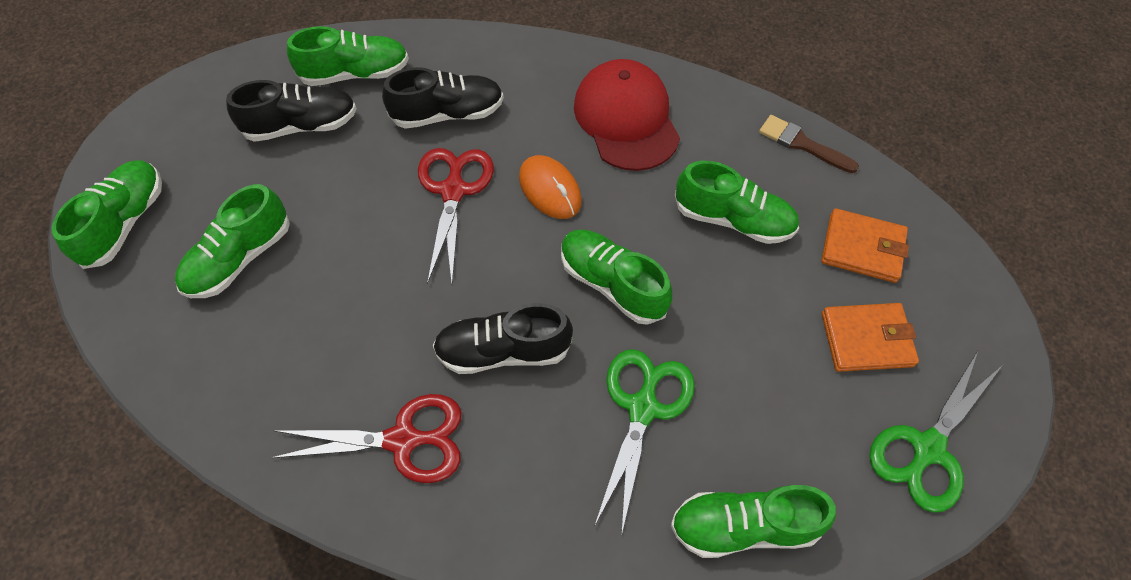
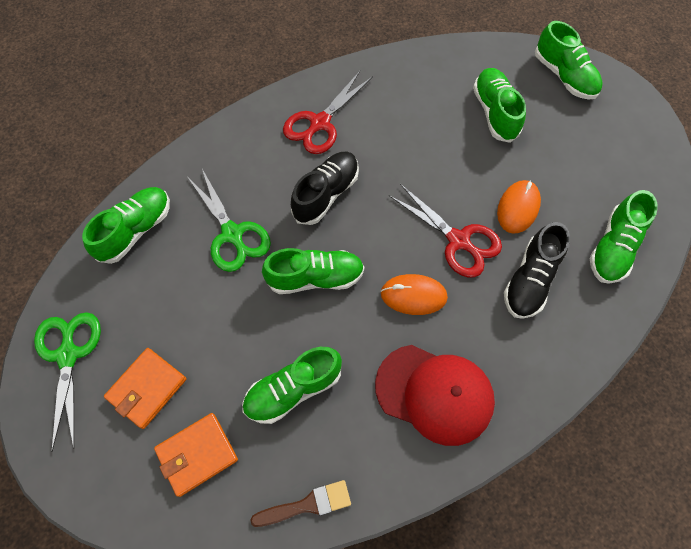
camera: 130 degrees right, 5 degrees up
(302, 125) = (582, 191): black shoe -> none
(368, 165) = (518, 208): none -> orange mouse

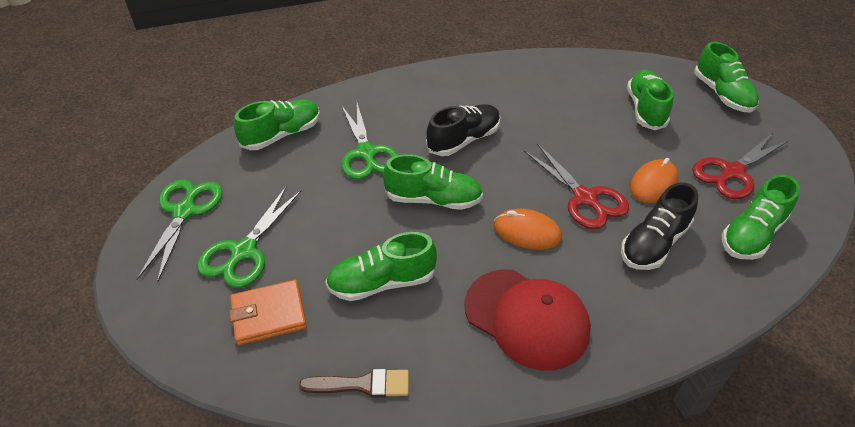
camera: 15 degrees right, 20 degrees down
(147, 388) = (243, 252): orange wallet -> green scissors
(320, 123) = (474, 90): red scissors -> red scissors (732, 172)

